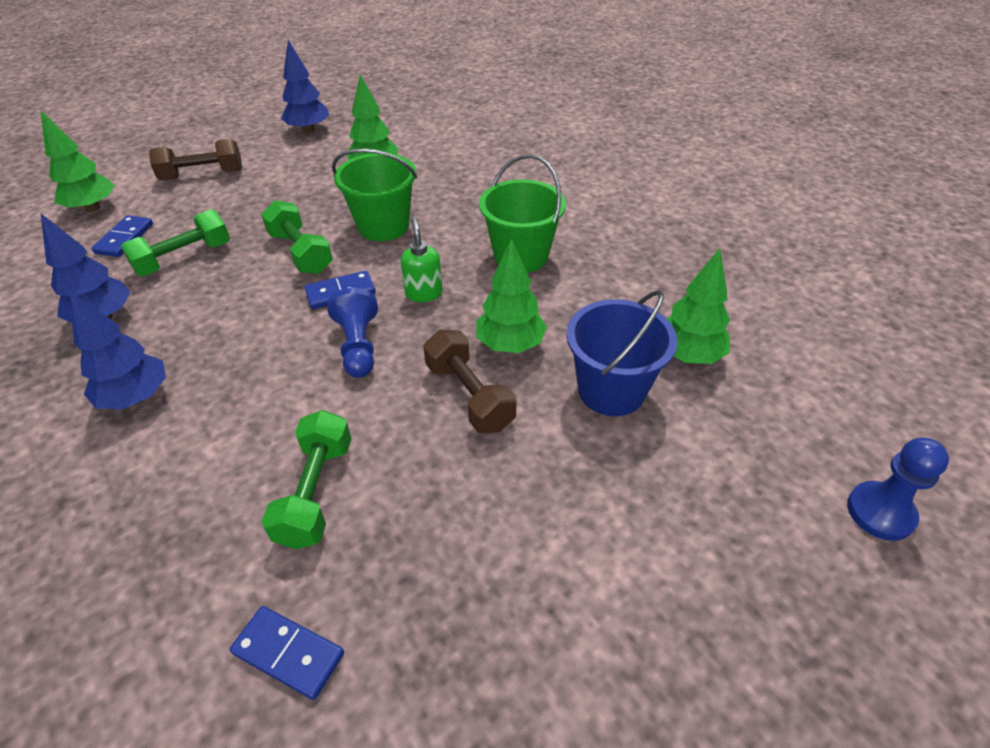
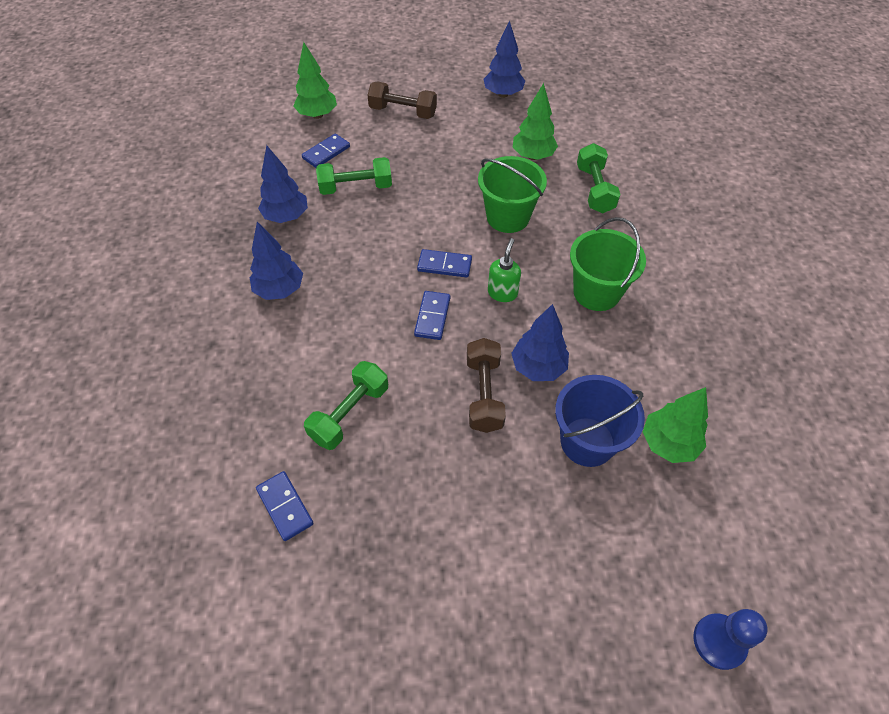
camera: 30 degrees right, 10 degrees up
(300, 253) = (435, 216): green dumbbell -> green dumbbell (594, 189)
(358, 346) = (432, 317): blue pawn -> blue domino
(510, 345) = (538, 367): green tree -> blue tree

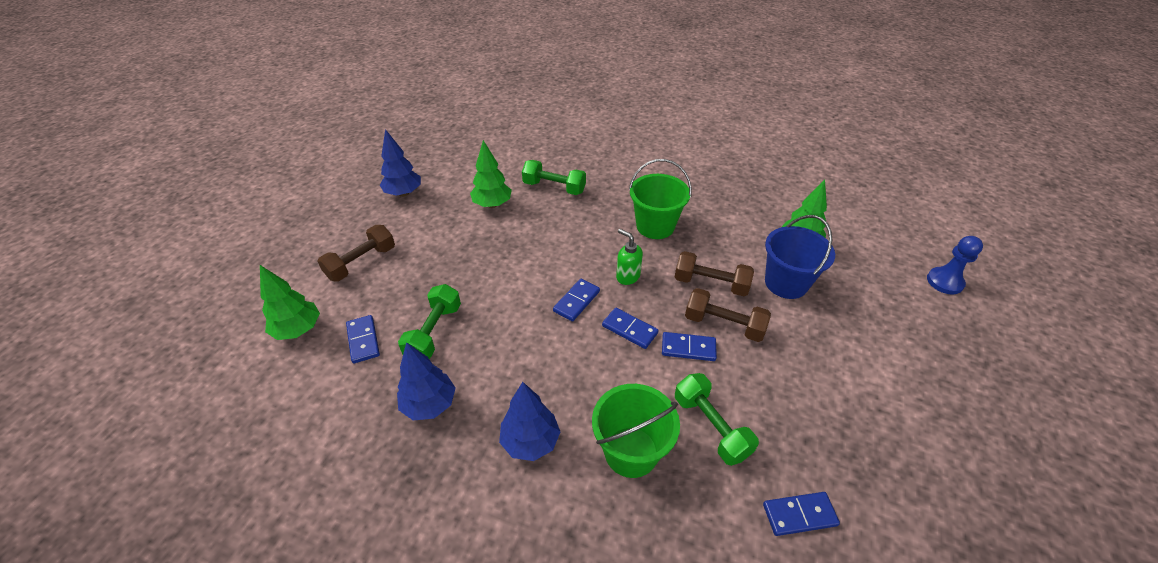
camera: 65 degrees left, 10 degrees down
(434, 371) = (688, 348): none -> blue domino
(508, 217) = (549, 243): green bucket -> green bucket (631, 452)
(538, 367) = (711, 284): blue tree -> brown dumbbell

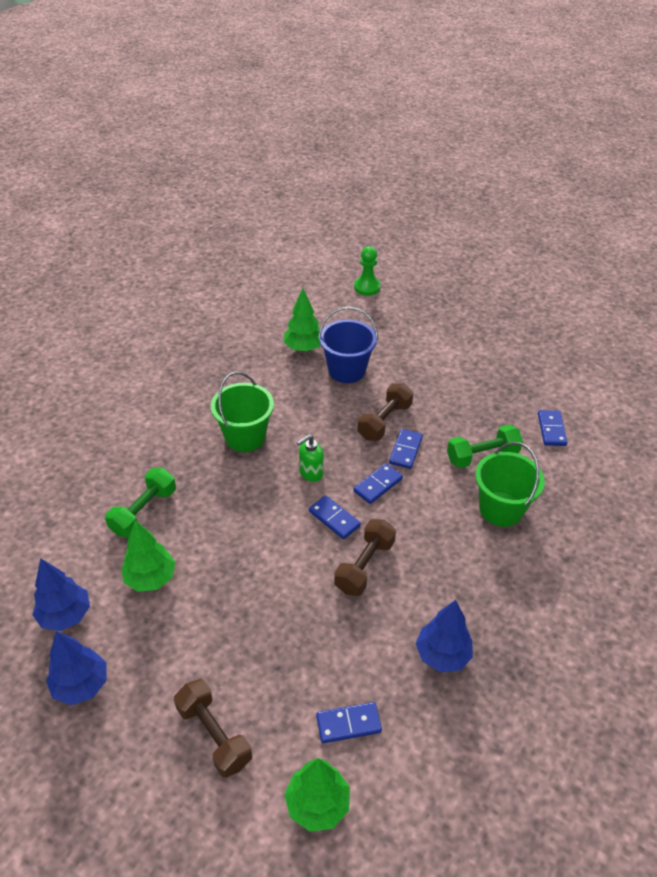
camera: 80 degrees left, 0 degrees up
(434, 332) = (350, 649): green dumbbell -> none
(530, 441) = (488, 575): blue tree -> blue tree (65, 615)
(711, 284) = (335, 417): brown dumbbell -> brown dumbbell (364, 566)
(944, 282) = (367, 287): blue pawn -> green pawn

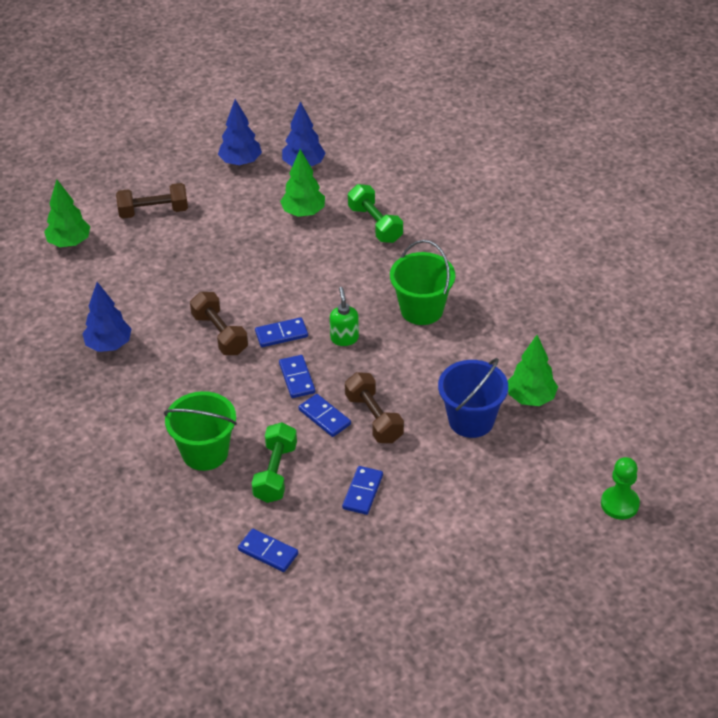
camera: 120 degrees right, 0 degrees up
(348, 724) = (104, 275): blue domino -> blue domino (362, 492)

